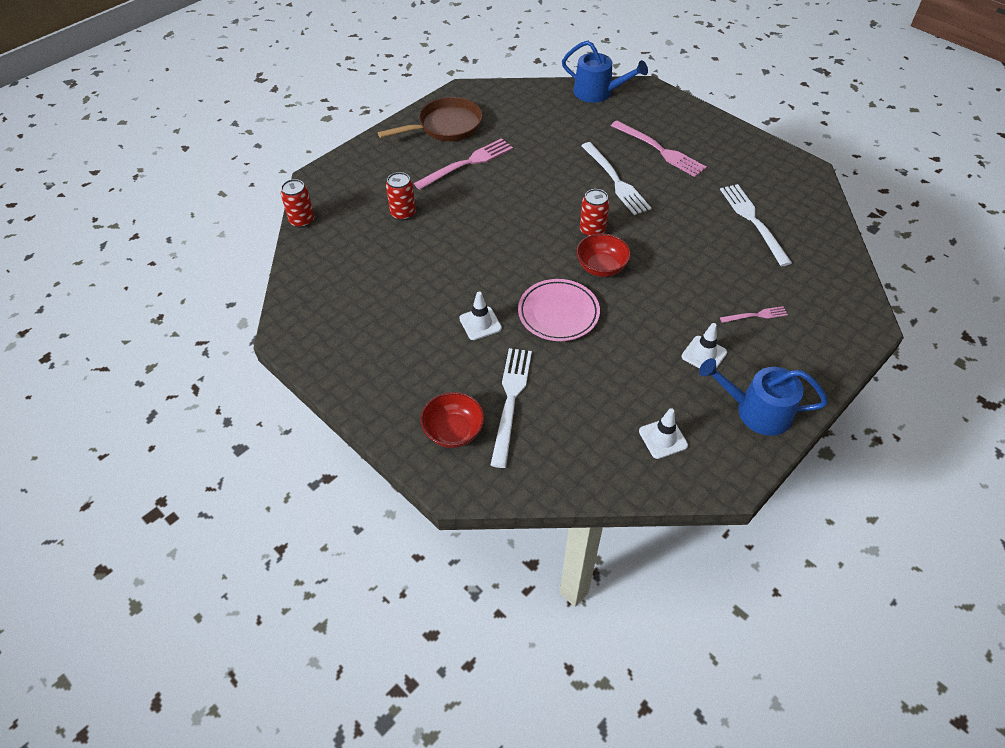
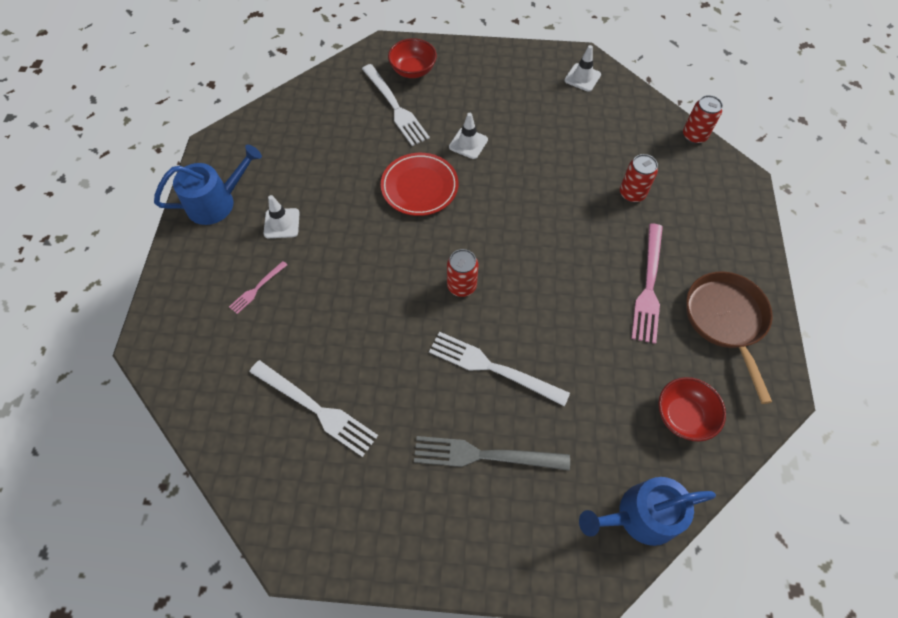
camera: 140 degrees right, 10 degrees up
(446, 126) = (726, 321): brown pan -> brown pan turned 150 degrees clockwise
(558, 313) = (419, 187): pink plate -> red plate
(601, 267) = (421, 251): red bowl -> red bowl (683, 416)
(660, 150) = (484, 455): pink fork -> grey fork
(663, 438) = (274, 144): white traffic cone -> white traffic cone (582, 77)

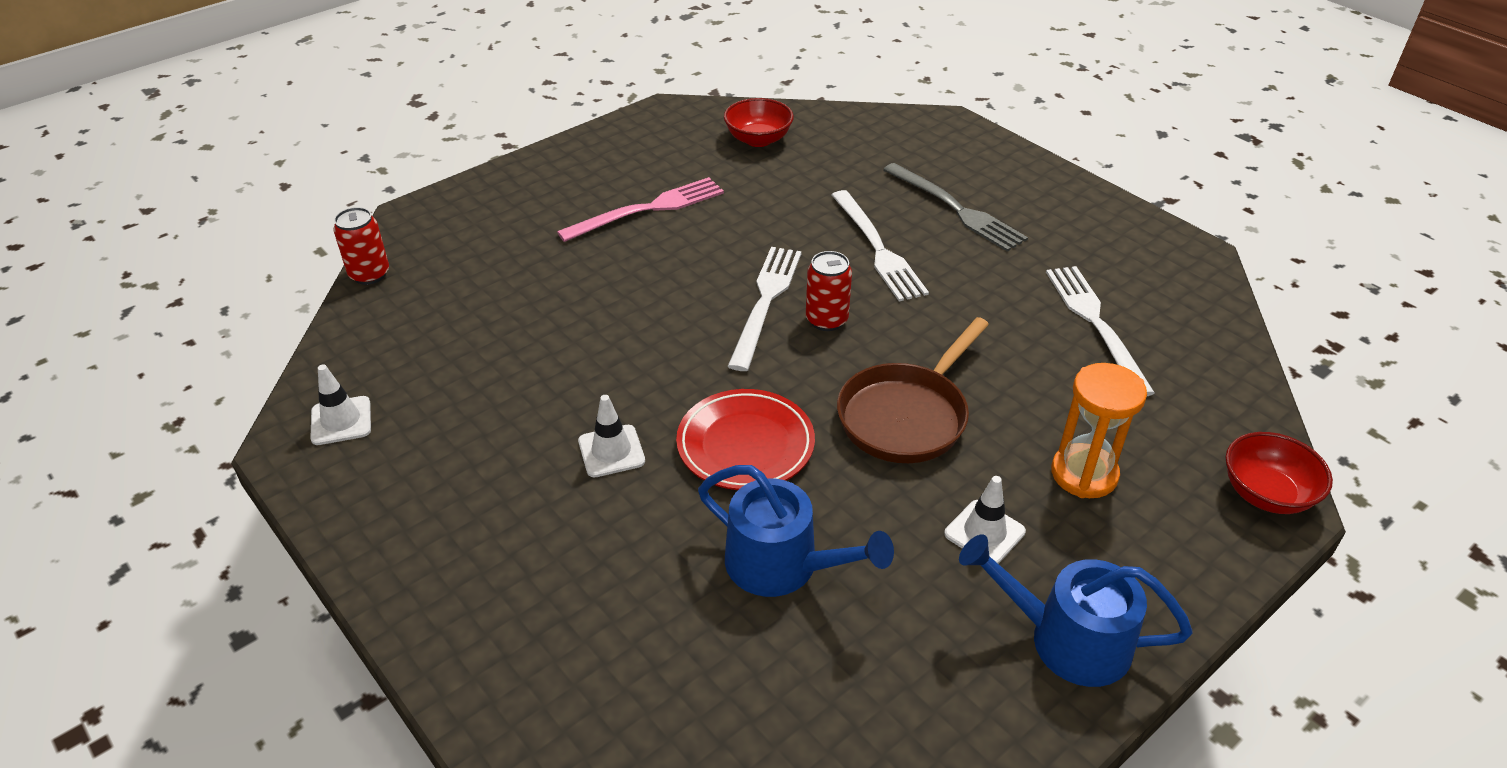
camera: 135 degrees left, 20 degrees down
(257, 288) = (1084, 474): pink fork -> orange hourglass
(395, 107) = (633, 584): white fork -> white fork (766, 302)
(413, 70) = (522, 629): red bowl -> red bowl (1266, 494)
(632, 193) = (529, 274): red can -> none
(640, 516) = (871, 124): blue watering can -> blue watering can (782, 565)
(726, 321) = (627, 156): brown pan -> brown pan (907, 416)

